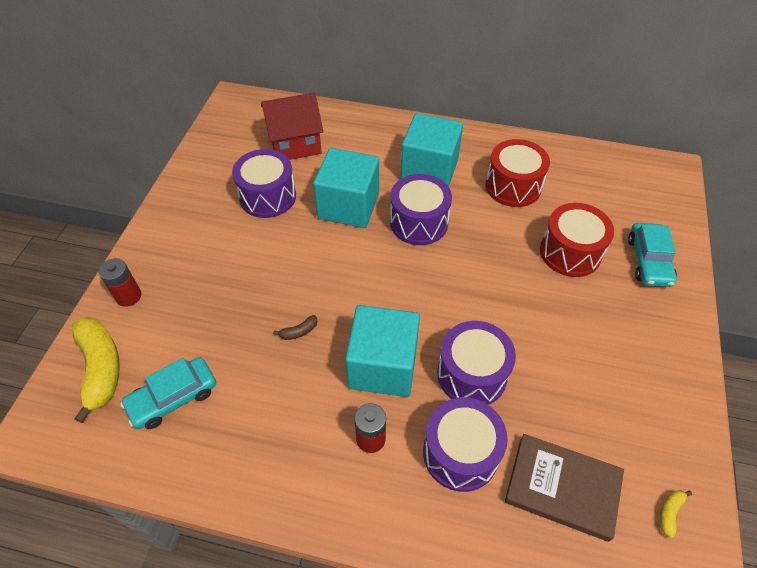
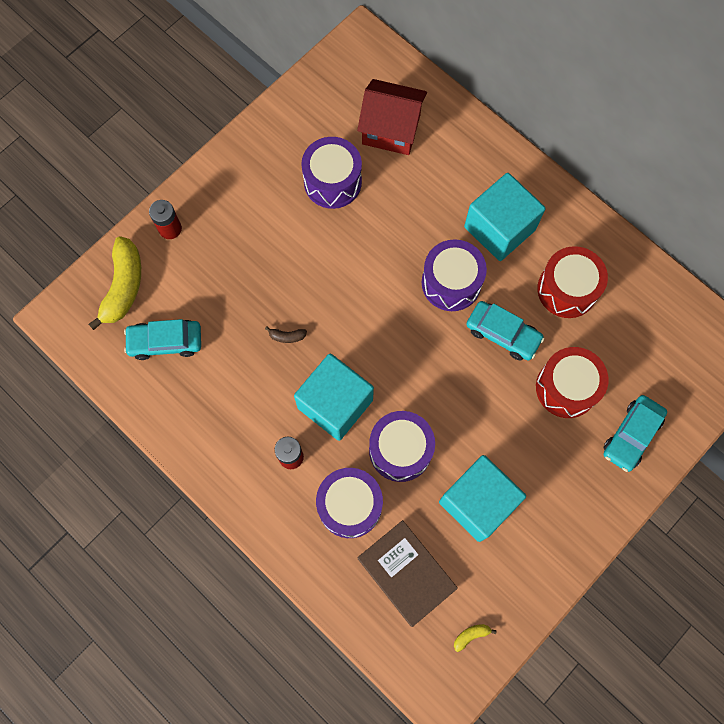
camera: 30 degrees right, 20 degrees up
(348, 206) = (399, 231): turquoise cube -> turquoise cube (477, 502)
(489, 238) = (503, 334): none -> turquoise car

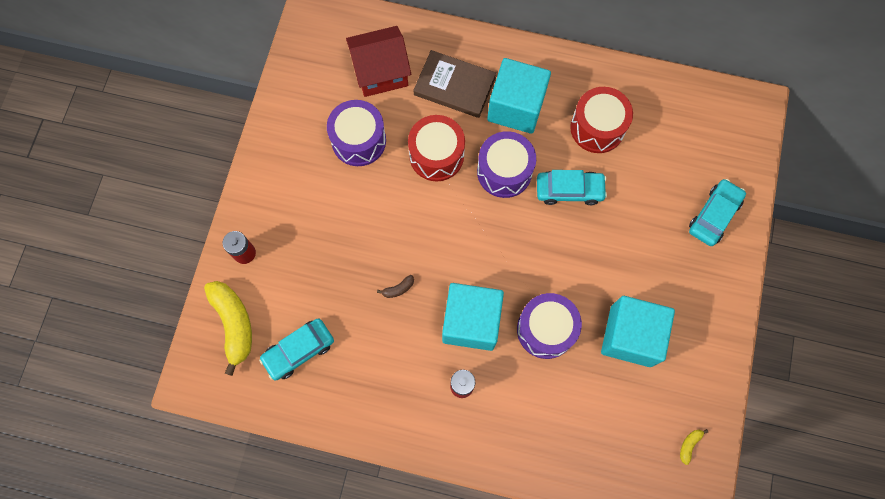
camera: 30 degrees left, 0 degrees up
(350, 505) = (533, 398): purple drum -> none
(406, 573) = (610, 425): brown book -> brown book (454, 86)
(566, 388) = (643, 206): red drum -> red drum (436, 155)
(631, 435) = (714, 215): turquoise car -> turquoise car turned 150 degrees counterclockwise

